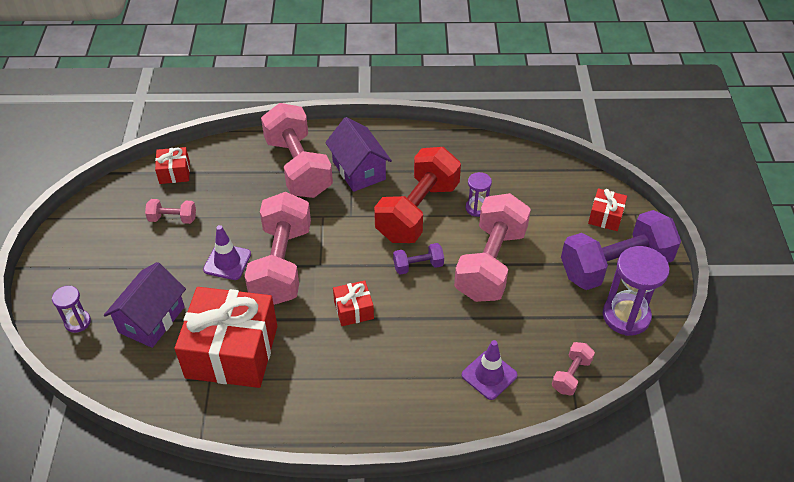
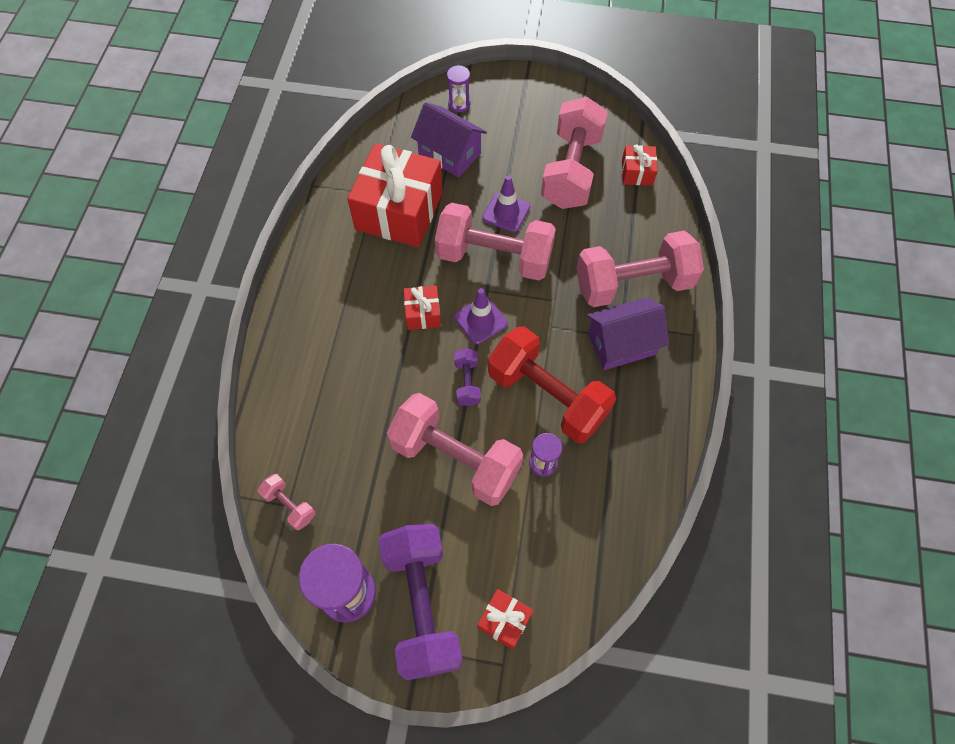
camera: 100 degrees right, 15 degrees up
(173, 218) = (571, 170): pink dumbbell -> pink dumbbell, size x2.25
(489, 375) = (313, 424): purple traffic cone -> purple traffic cone (480, 320)

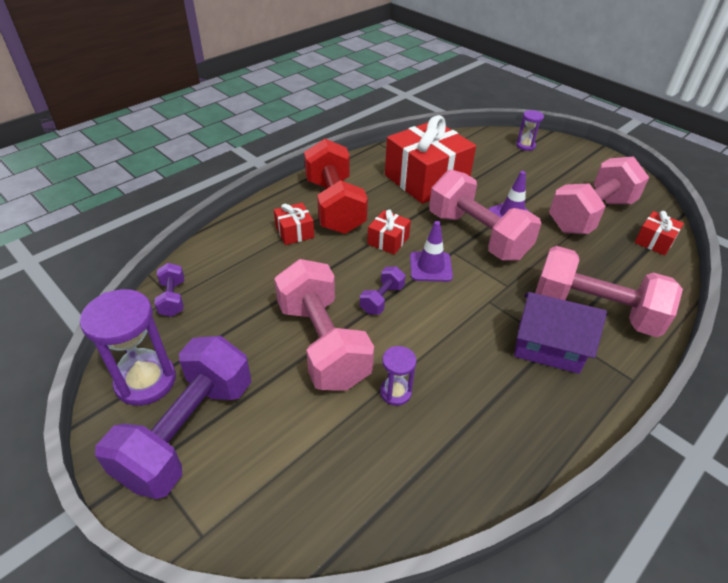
camera: 35 degrees right, 20 degrees down
(289, 505) = (173, 298): pink dumbbell -> purple dumbbell
(449, 154) = (494, 167): purple house -> none
(504, 621) = (241, 497): red gift -> red gift (294, 232)
(547, 396) = (443, 346): red dumbbell -> red dumbbell (334, 206)

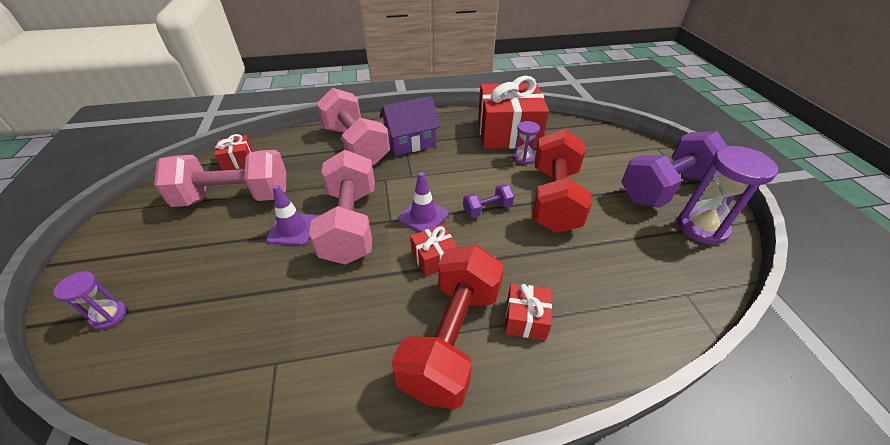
camera: 145 degrees left, 0 degrees up
(173, 298) = (685, 292): purple dumbbell -> none
(322, 343) = (554, 199): pink dumbbell -> red dumbbell
(426, 179) = (302, 323): red gift -> red gift (508, 133)
(548, 347) = (410, 142): purple house -> purple house turned 75 degrees counterclockwise

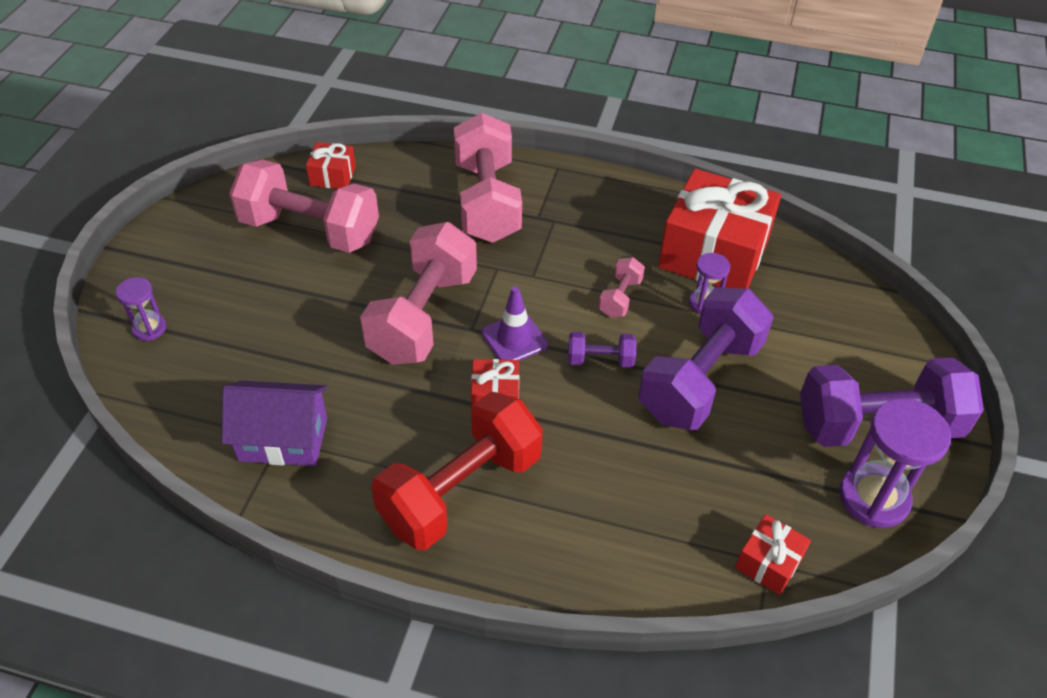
camera: 25 degrees right, 5 degrees up
(292, 229) = (356, 298): purple traffic cone -> none
(410, 142) = (563, 221): purple house -> purple house (283, 439)
(473, 171) = (620, 298): none -> pink dumbbell
(525, 319) = (552, 506): red gift -> red gift (768, 562)
(554, 199) = (700, 380): red dumbbell -> purple dumbbell

